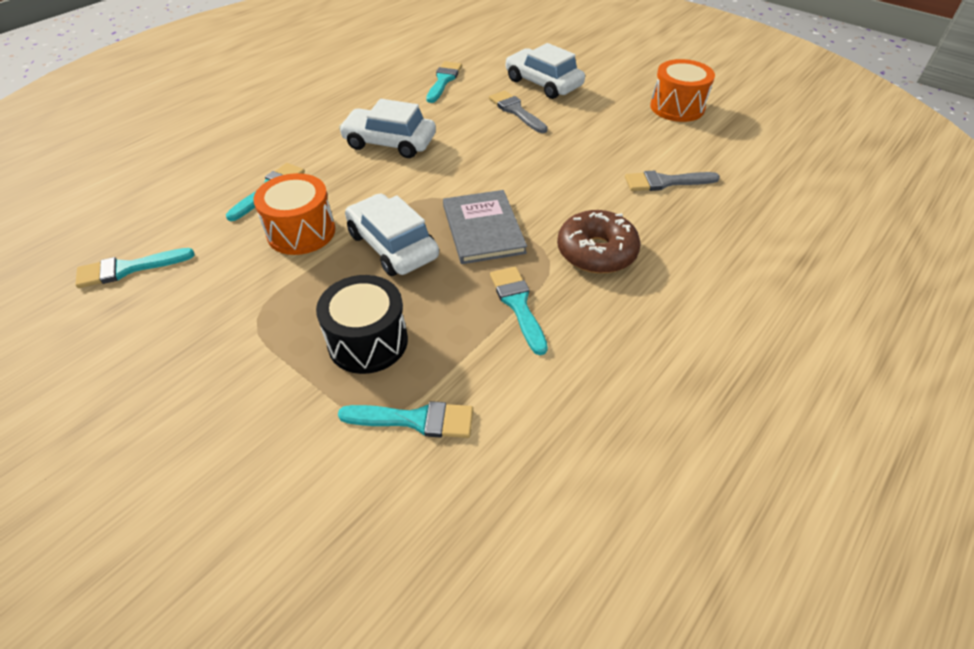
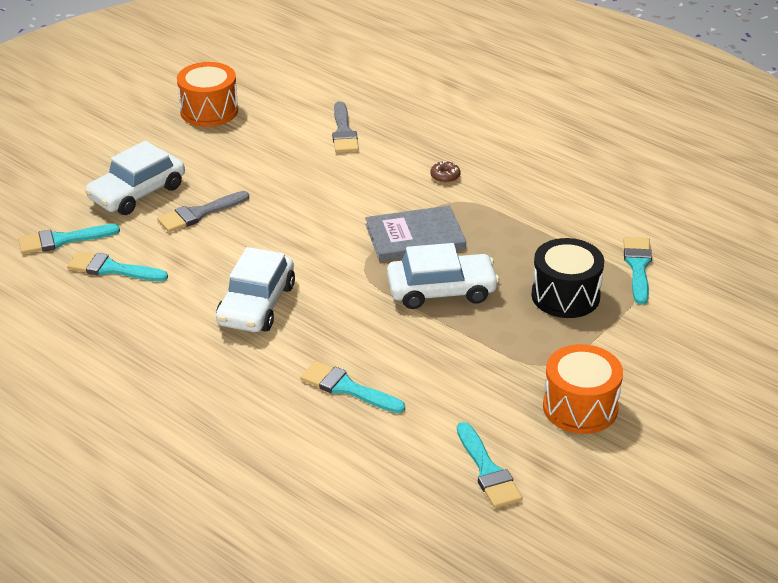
camera: 90 degrees left, 10 degrees down
(301, 232) = (422, 353): orange drum -> orange drum (580, 407)
(392, 245) = (441, 290): white car -> white car turned 150 degrees counterclockwise
(518, 305) = (513, 218): turquoise brush -> turquoise brush (62, 240)
(596, 252) = (445, 176): brown donut -> brown donut, size x0.42

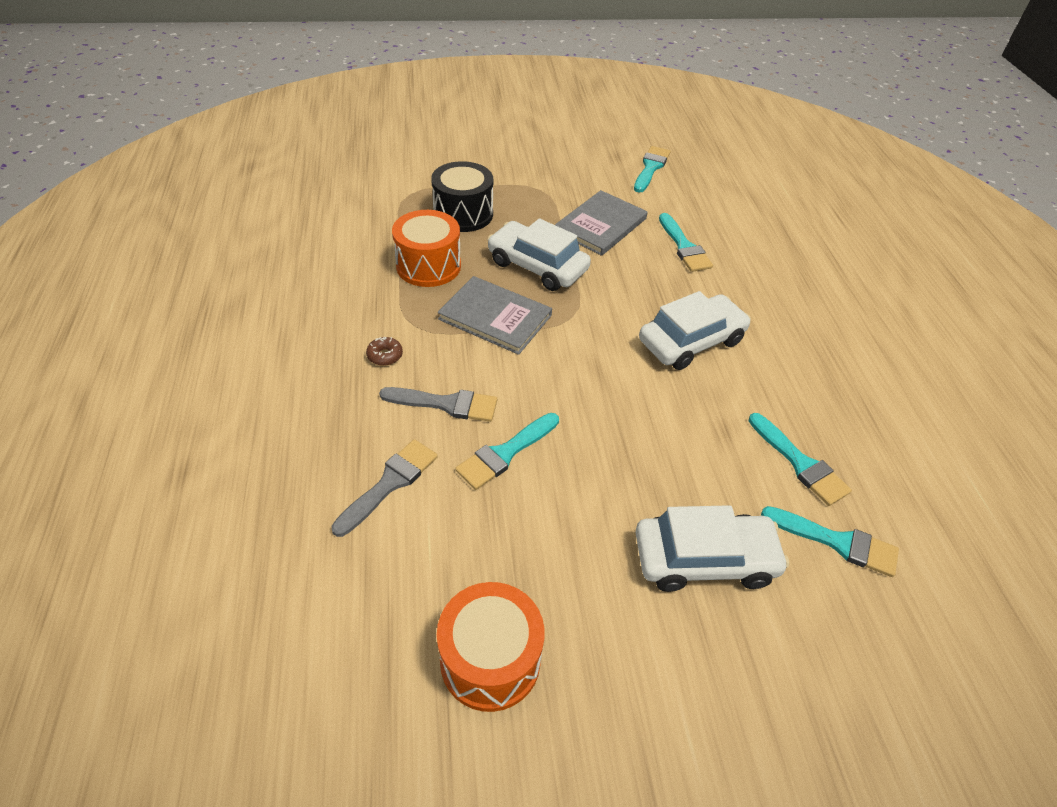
camera: 140 degrees left, 10 degrees up
(199, 214) = (658, 475): grey brush -> grey brush (446, 404)
(444, 362) = (600, 225): none -> grey book
(580, 407) = (557, 163): orange drum -> orange drum (428, 266)
(638, 267) = (387, 201): turquoise brush -> turquoise brush (505, 453)

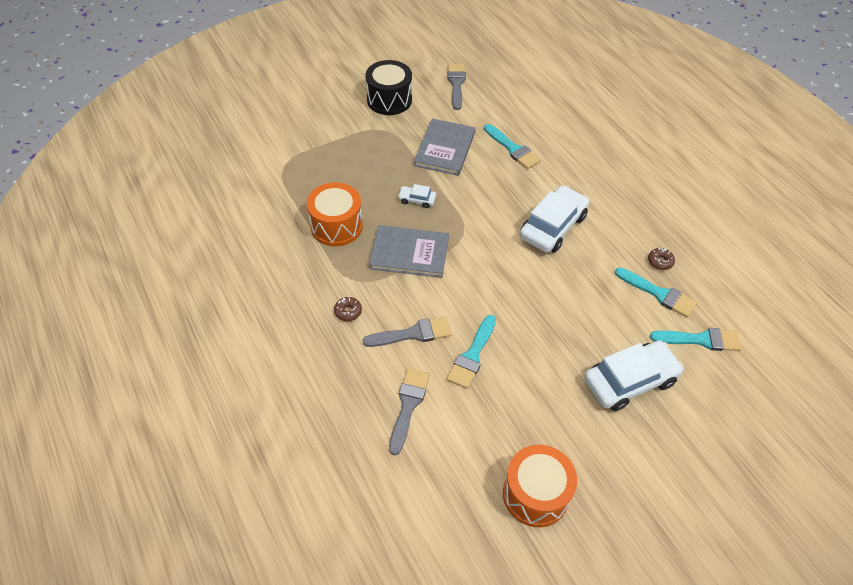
camera: 20 degrees left, 5 degrees up
(463, 214) = (337, 171): black drum -> black drum (389, 100)
(537, 266) = (417, 200): white car -> white car, size x0.46
(651, 168) = (456, 84): turquoise brush -> grey brush
(820, 425) = (660, 261): none -> brown donut

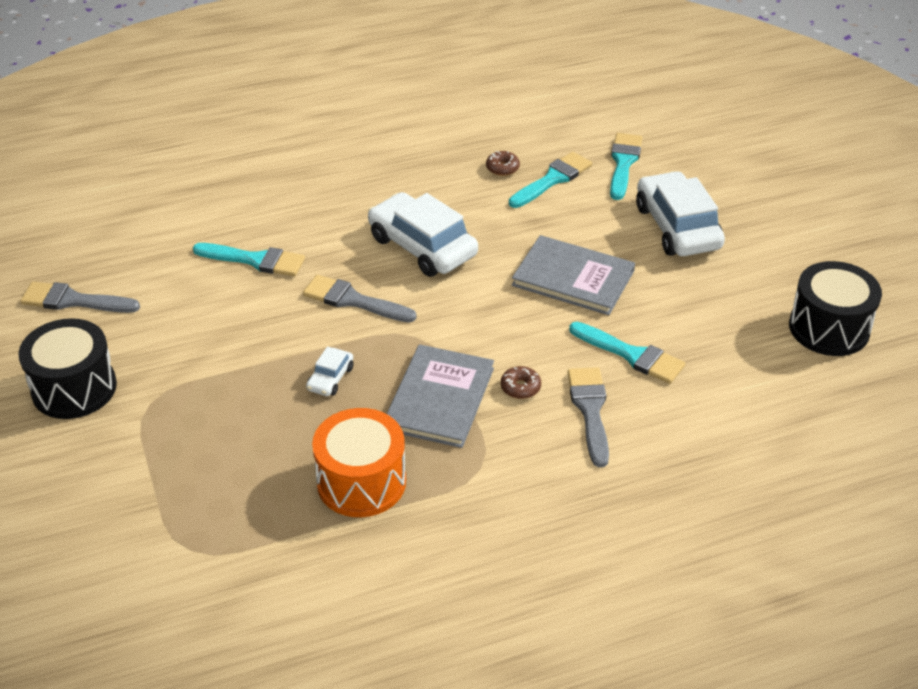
camera: 80 degrees left, 10 degrees down
(348, 311) = (541, 480): brown donut -> brown donut (520, 387)
(408, 405) = (708, 427): grey brush -> grey brush (353, 300)
(445, 149) = (227, 333): grey book -> grey book (573, 278)
(513, 149) = (255, 260): turquoise brush -> turquoise brush turned 45 degrees clockwise
(535, 494) = (829, 328): orange drum -> black drum

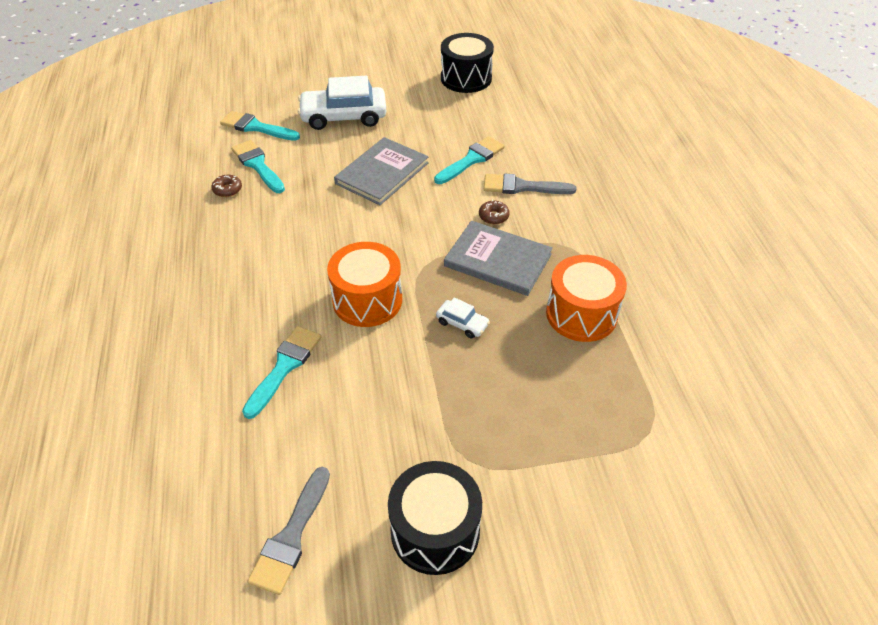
camera: 80 degrees left, 5 degrees up
(353, 300) = (367, 300): grey brush -> orange drum
(422, 246) = (311, 249): white car -> none

